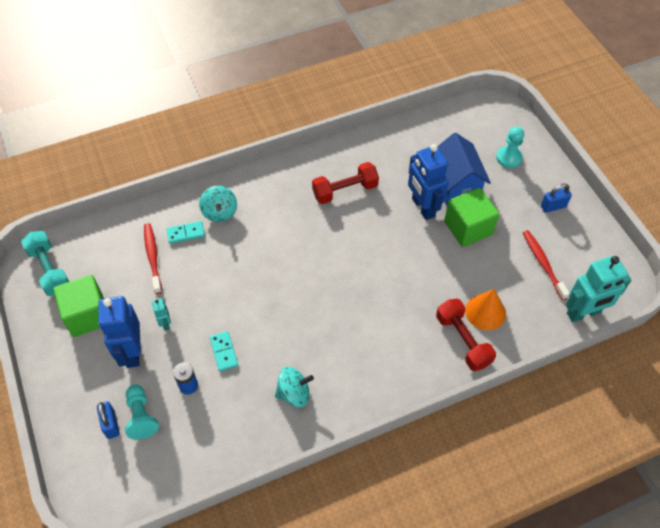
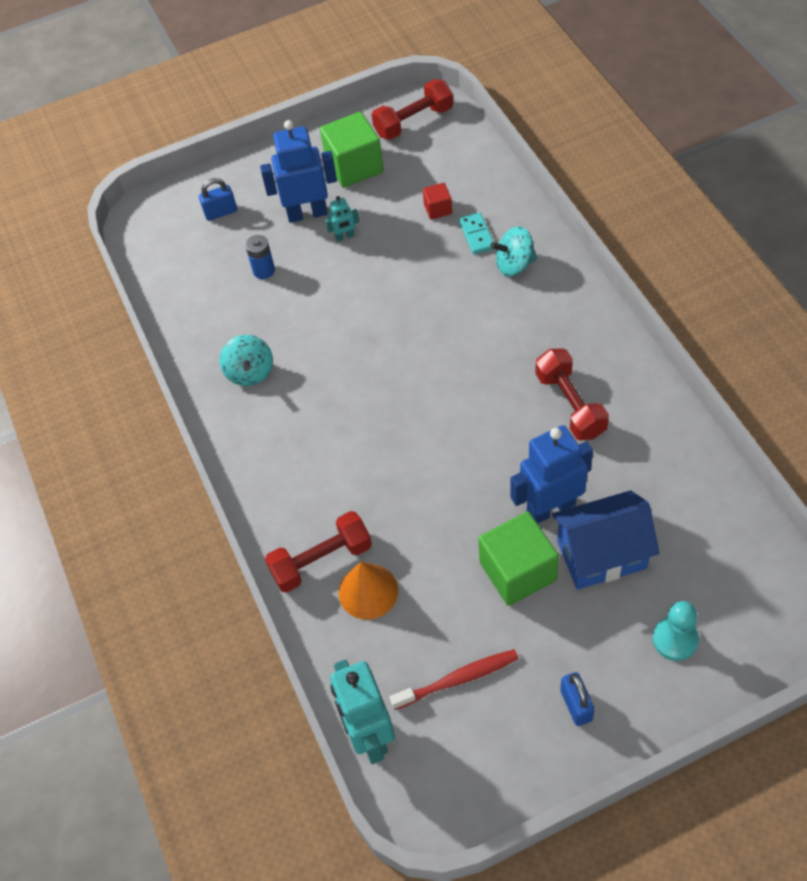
camera: 95 degrees right, 0 degrees up
(49, 270) = (413, 121): turquoise dumbbell -> red dumbbell
(141, 416) = (229, 235): turquoise pawn -> none
(152, 257) = (438, 209): red toothbrush -> red cube
(224, 352) = (306, 297): turquoise domino -> none

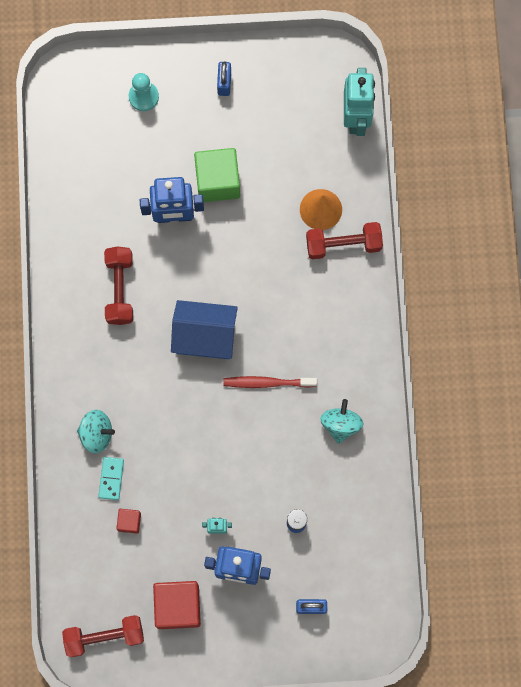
camera: 165 degrees left, 20 degrees up
(354, 166) = (178, 606): green cube -> red cube
(458, 679) = (288, 128): red toothbrush -> red toothbrush (267, 383)
(601, 555) = (158, 169): blue house -> blue house (205, 336)

